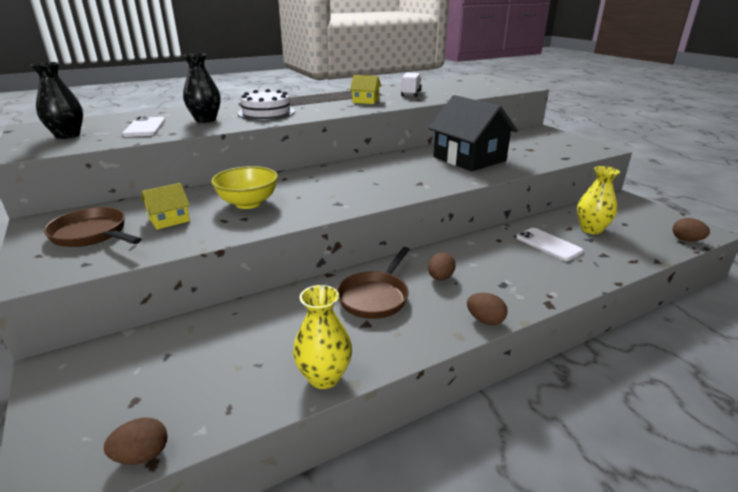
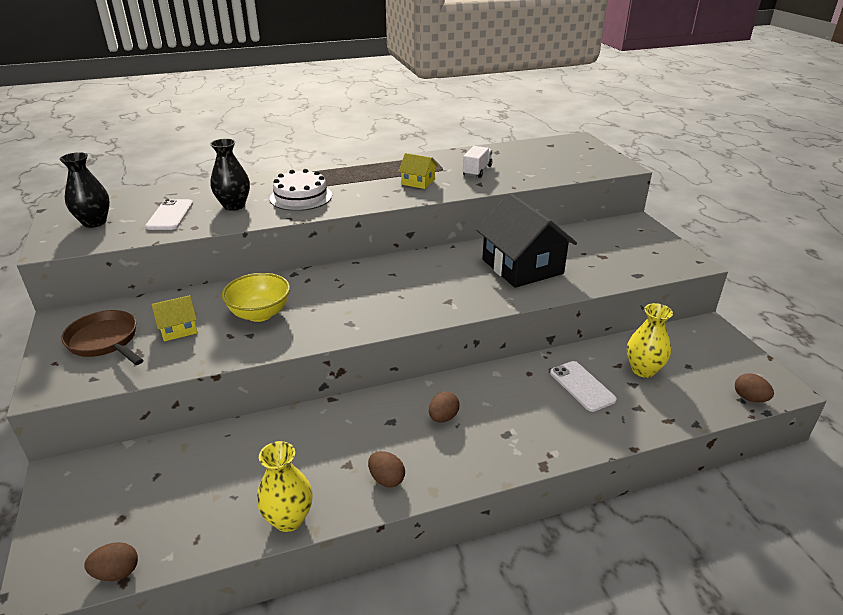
camera: 10 degrees right, 5 degrees up
(375, 297) = (368, 433): brown pan -> none
(485, 320) = (467, 477): brown egg -> brown egg (386, 479)

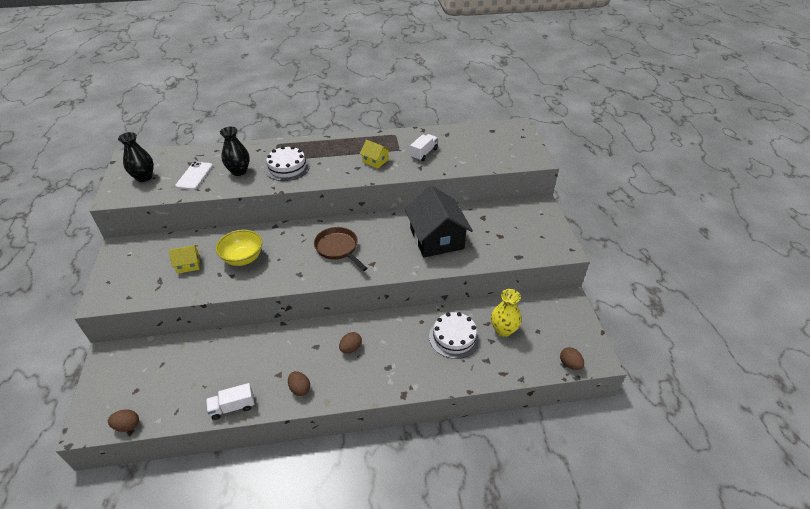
camera: 10 degrees right, 10 degrees up
(105, 341) = (141, 268): brown pan -> brown pan (338, 248)
(288, 519) = (232, 407): yellow vase -> white truck
(582, 386) = (454, 337): white phone -> white cake

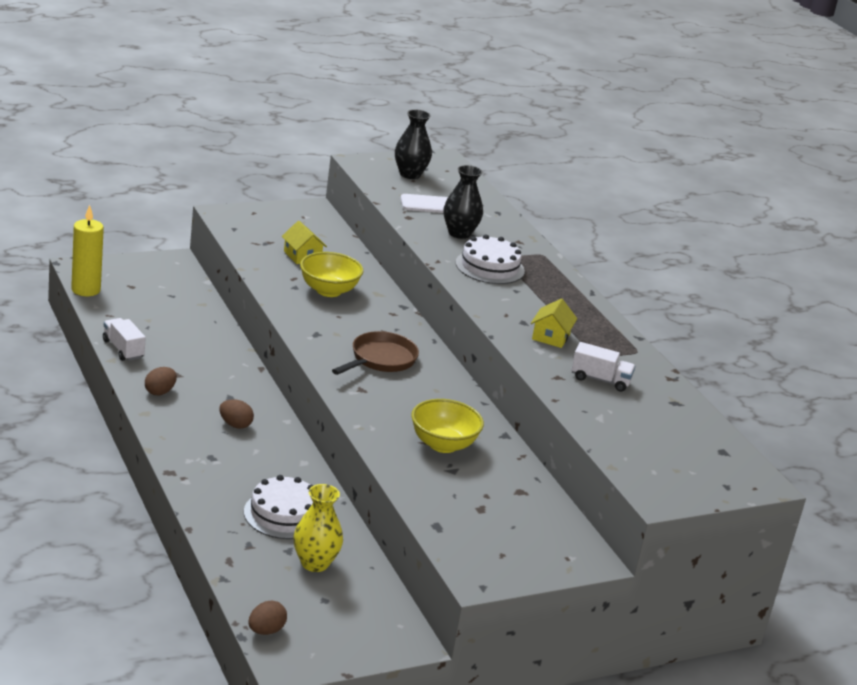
camera: 70 degrees right, 15 degrees down
(127, 425) = (86, 290): brown egg -> yellow candle
(436, 238) = (443, 444): black house -> yellow bowl

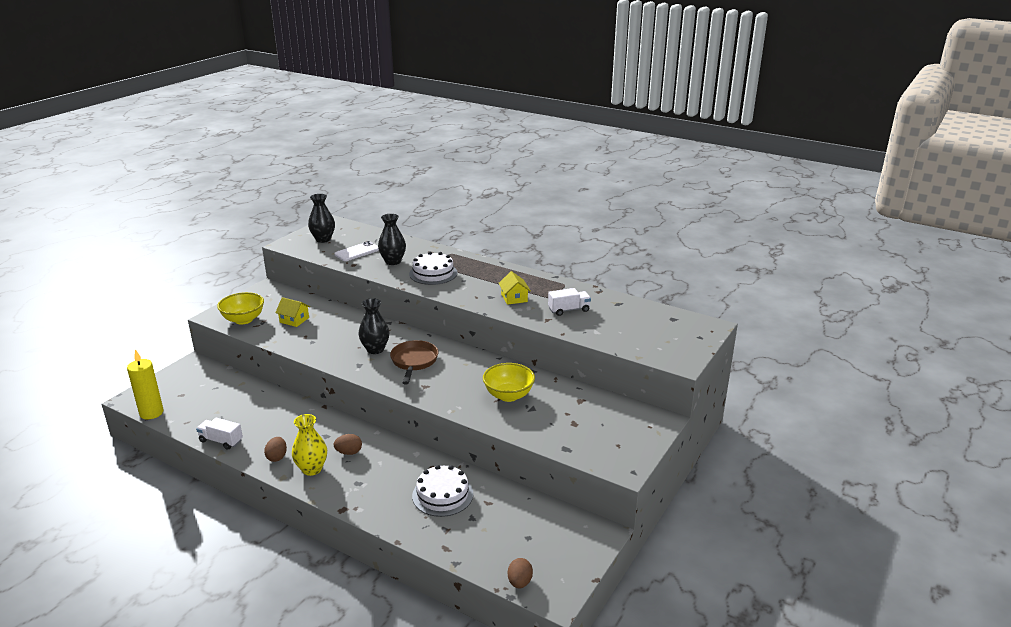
camera: 30 degrees left, 0 degrees up
(315, 563) = (496, 516): yellow vase -> yellow vase (312, 469)
(328, 291) = (335, 334): yellow bowl -> yellow bowl (243, 320)
(353, 327) = (375, 349): none -> black vase

